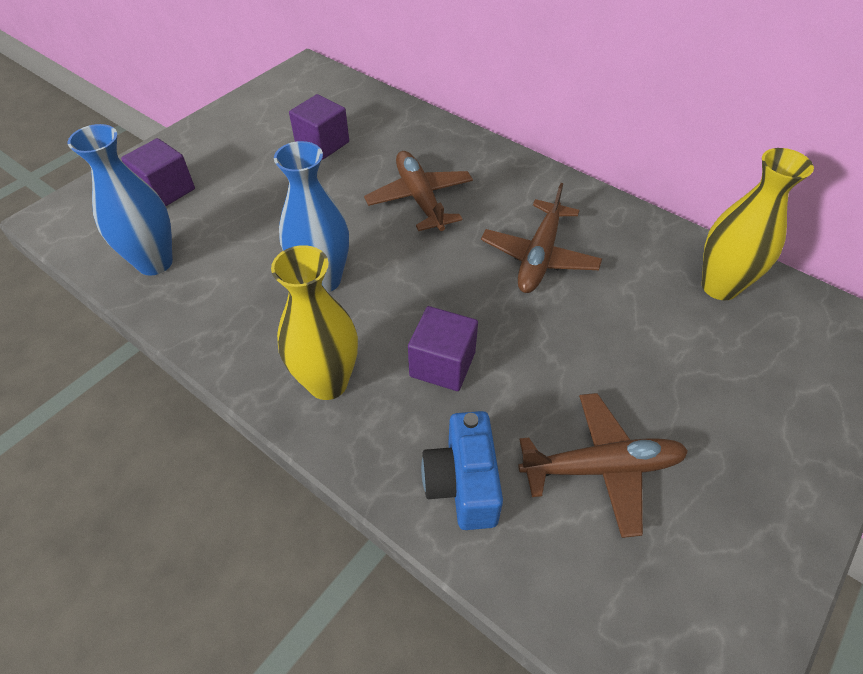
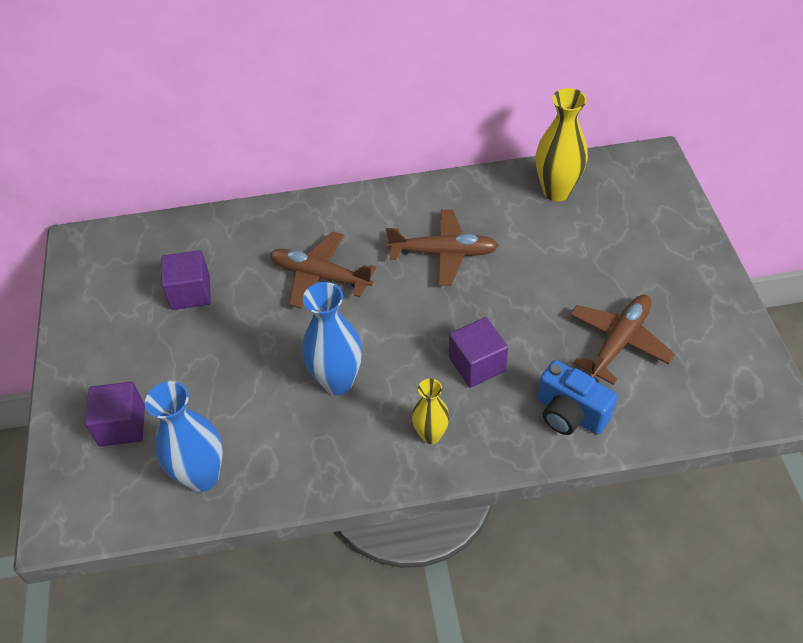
camera: 45 degrees left, 0 degrees up
(328, 383) = (431, 435): yellow vase -> yellow vase, size x0.60
(539, 256) = (443, 253): brown plane -> brown plane turned 60 degrees counterclockwise

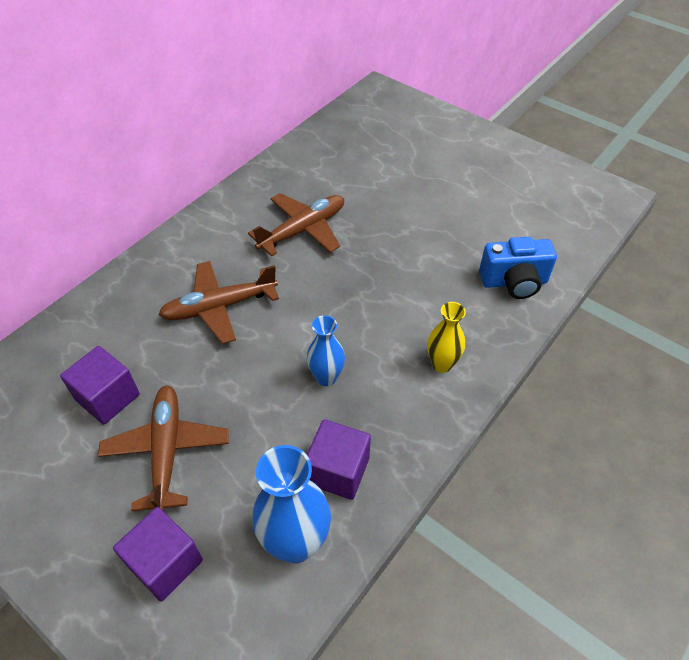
camera: 45 degrees left, 0 degrees up
(337, 381) = (326, 377): blue vase -> blue vase, size x0.60
(477, 364) = (416, 292): purple cube -> purple cube (338, 470)
(556, 191) = (337, 143): yellow vase -> none
(618, 342) = (489, 216): brown plane -> brown plane (167, 451)

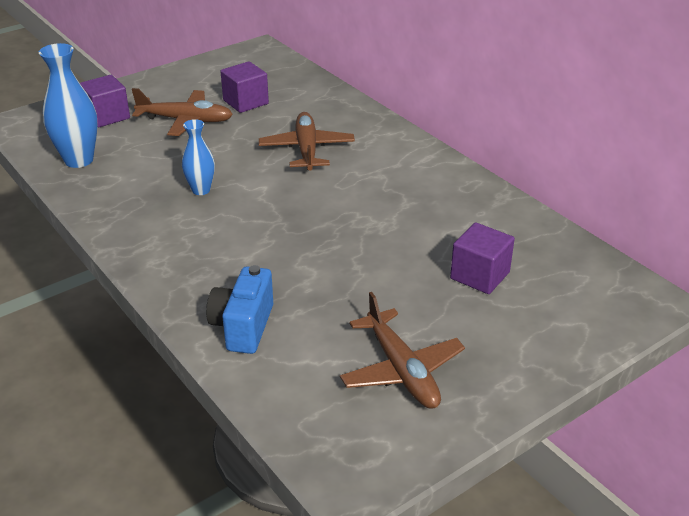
camera: 105 degrees right, 15 degrees down
(303, 230) = (385, 202): brown plane -> brown plane (401, 370)
(338, 470) = (116, 183): purple cube -> purple cube (480, 275)
(442, 364) = (173, 252): yellow vase -> none

